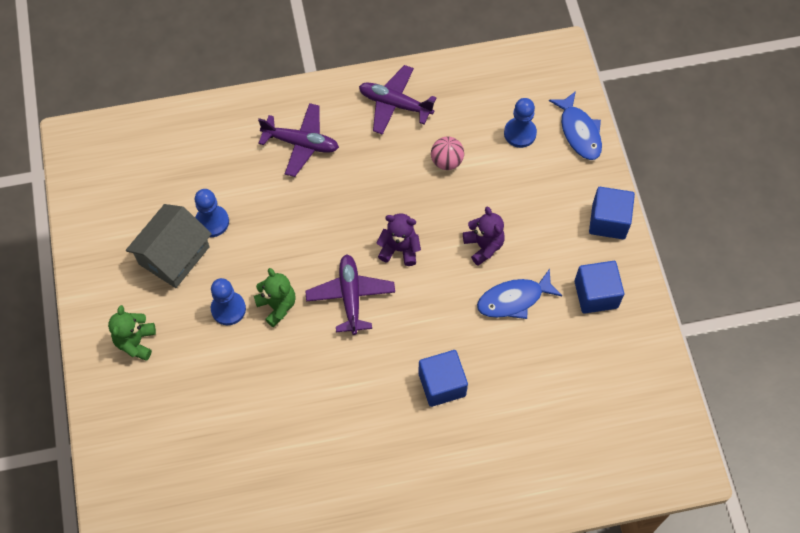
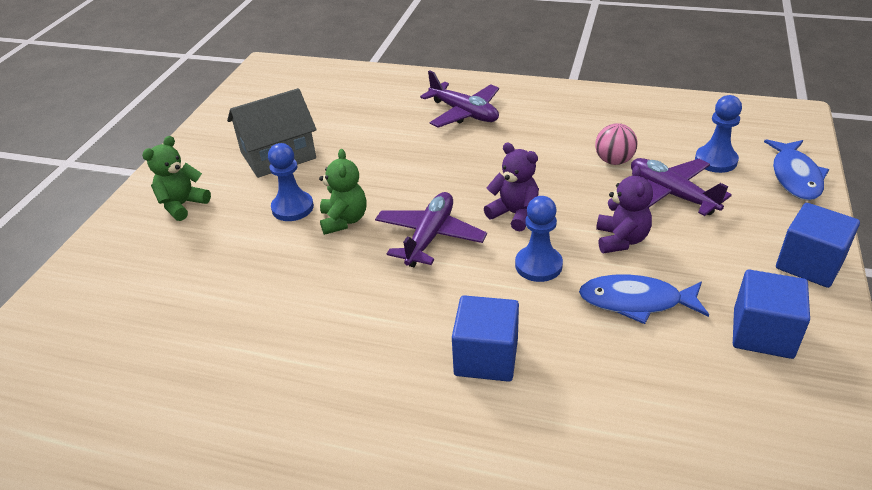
camera: 30 degrees right, 25 degrees down
(212, 222) = (334, 142): blue pawn -> blue pawn (538, 265)
(395, 104) = (580, 109): purple plane -> purple plane (671, 194)

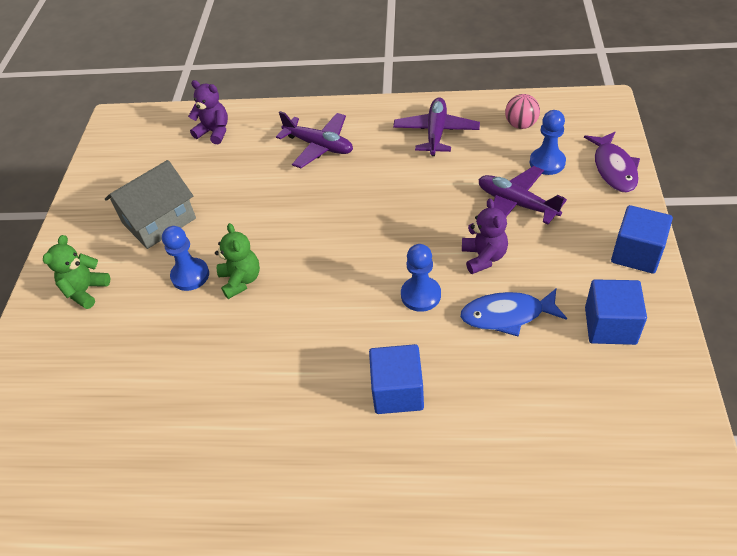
camera: 10 degrees left, 10 degrees up
(430, 237) = (321, 284): purple plane -> purple plane (436, 133)
(514, 214) = (389, 247): purple teddy bear -> purple teddy bear (214, 132)
(614, 161) = (462, 177): pink ball -> pink ball (521, 125)
(795, 177) = (613, 168): blue fish -> purple fish

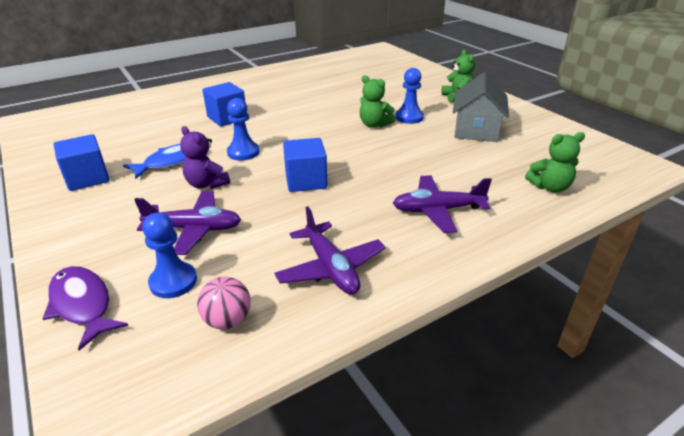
camera: 140 degrees right, 15 degrees down
(214, 132) = (550, 187): purple teddy bear -> green teddy bear
(636, 253) = (60, 228): blue cube -> blue cube (306, 181)

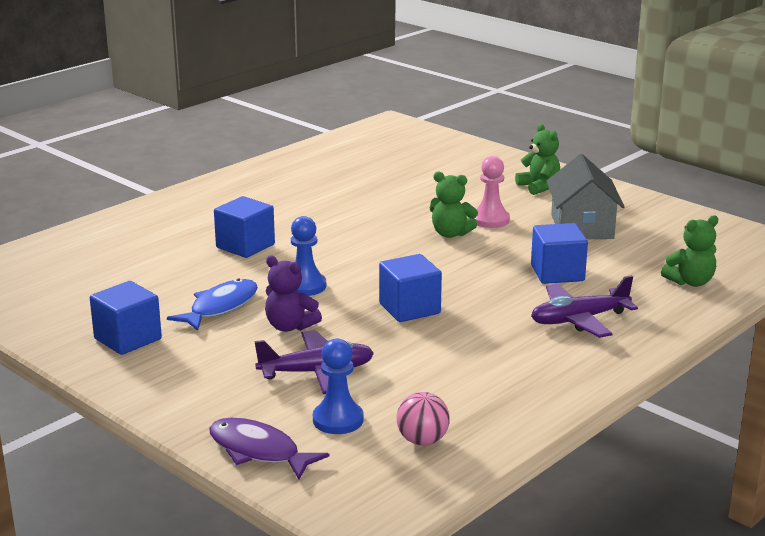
camera: 15 degrees left, 10 degrees down
(330, 268) = (496, 386): purple plane -> none
(409, 117) = (490, 220): blue pawn -> pink pawn
(439, 165) = (557, 273): none -> blue cube

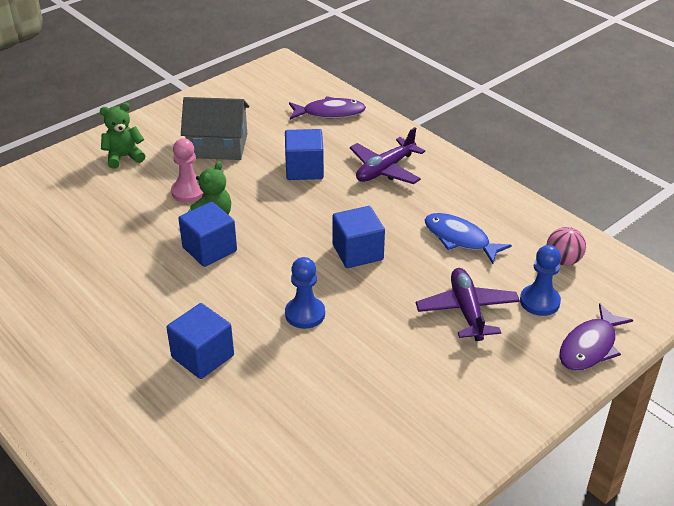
camera: 85 degrees left, 15 degrees up
(128, 339) = (403, 442): blue cube -> blue cube (209, 249)
(220, 307) = (341, 373): blue fish -> blue fish (460, 239)
(290, 326) = (385, 326): purple teddy bear -> none
(579, 320) = (385, 169): purple plane -> purple plane turned 60 degrees clockwise
(690, 282) = (330, 113): green teddy bear -> purple fish

